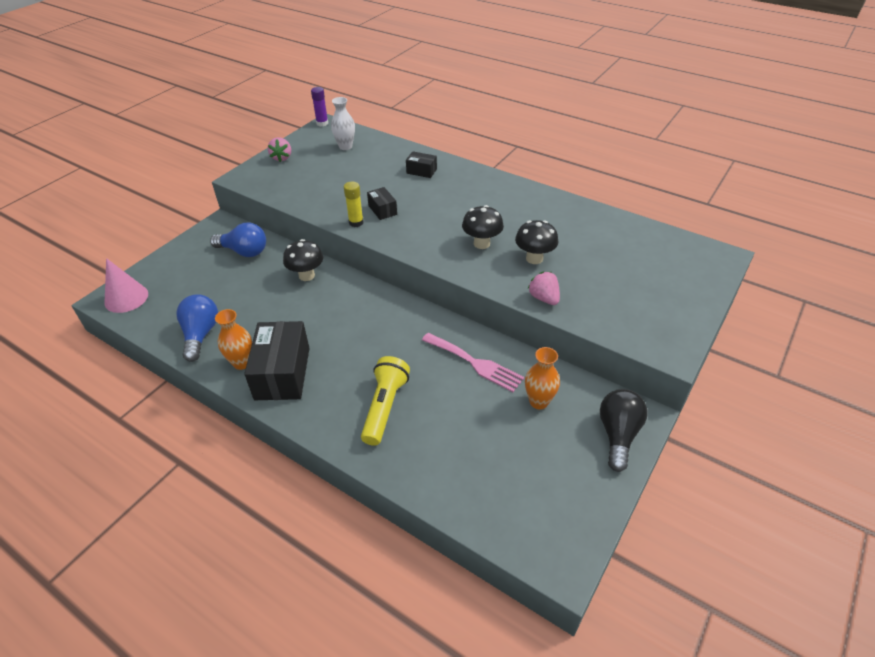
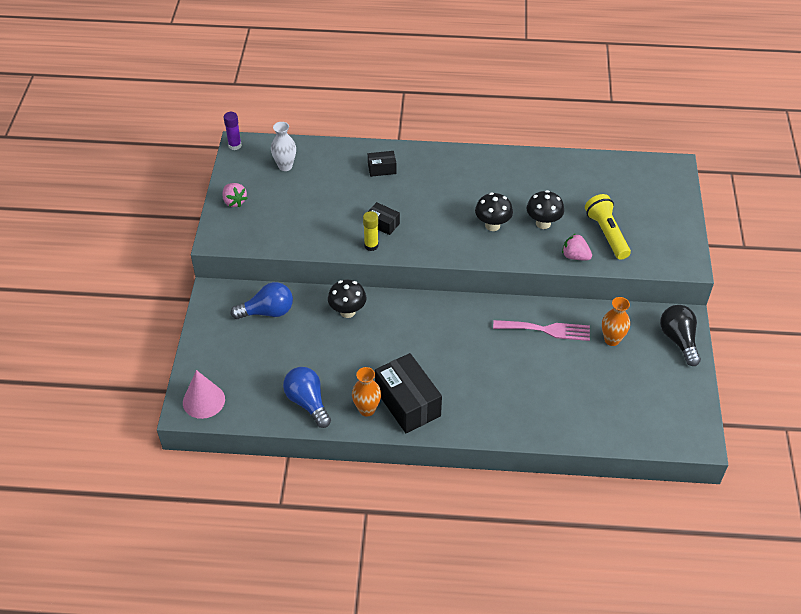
camera: 30 degrees left, 5 degrees up
(385, 407) = (508, 393): yellow flashlight -> yellow flashlight (607, 234)

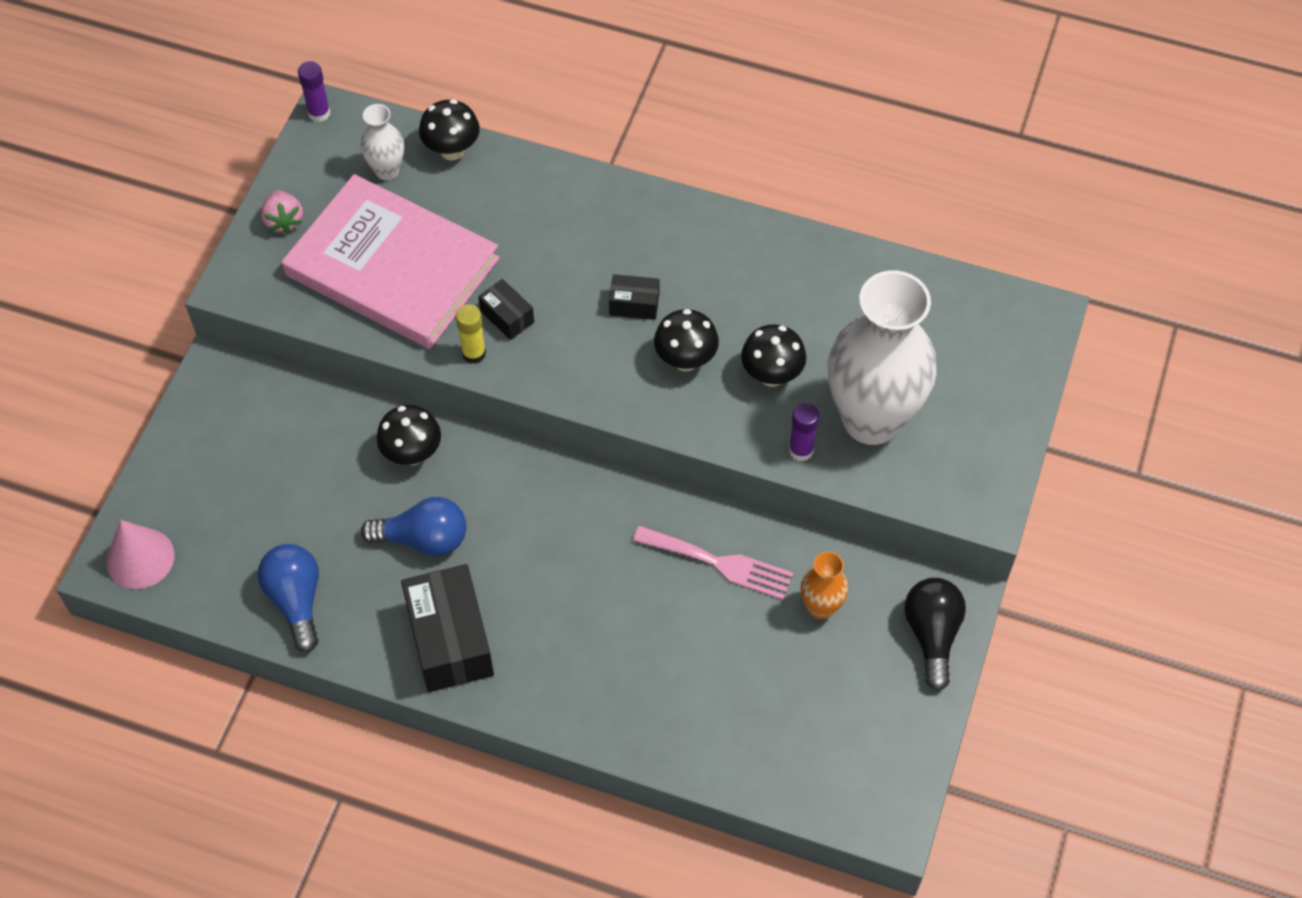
camera: 15 degrees right, 10 degrees up
(267, 312) = (287, 424): blue light bulb -> blue light bulb (423, 539)
(306, 212) = (392, 267): none -> pink book
(318, 149) = (452, 150): none -> black mushroom
(367, 409) = (383, 635): orange vase -> none
(382, 169) = (542, 211): black box -> black box (634, 304)
(575, 256) = (801, 450): pink strawberry -> purple glue stick
(607, 234) = (871, 420): yellow flashlight -> white vase

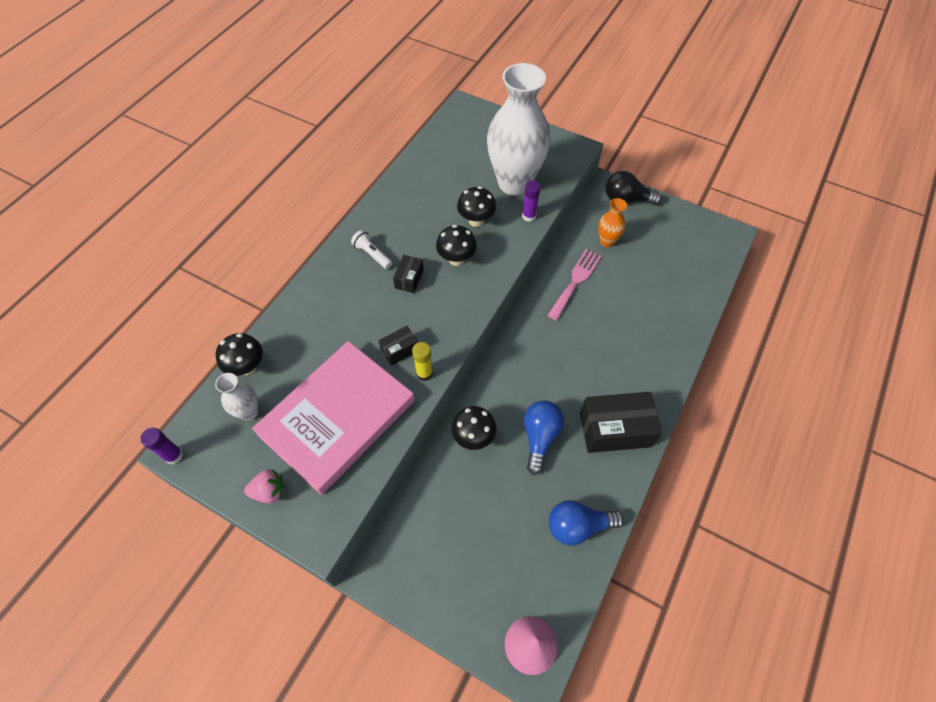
camera: 80 degrees left, 0 degrees up
(671, 248) = (372, 254): none -> white flashlight

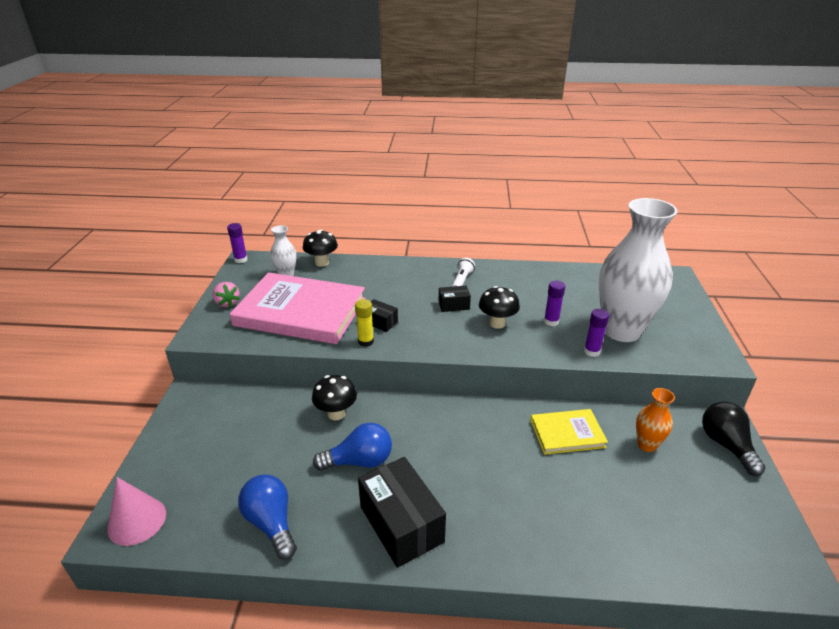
camera: 65 degrees right, 25 degrees down
(476, 221) = (551, 321): black mushroom -> purple glue stick
(575, 281) = (567, 433): pink fork -> yellow book

